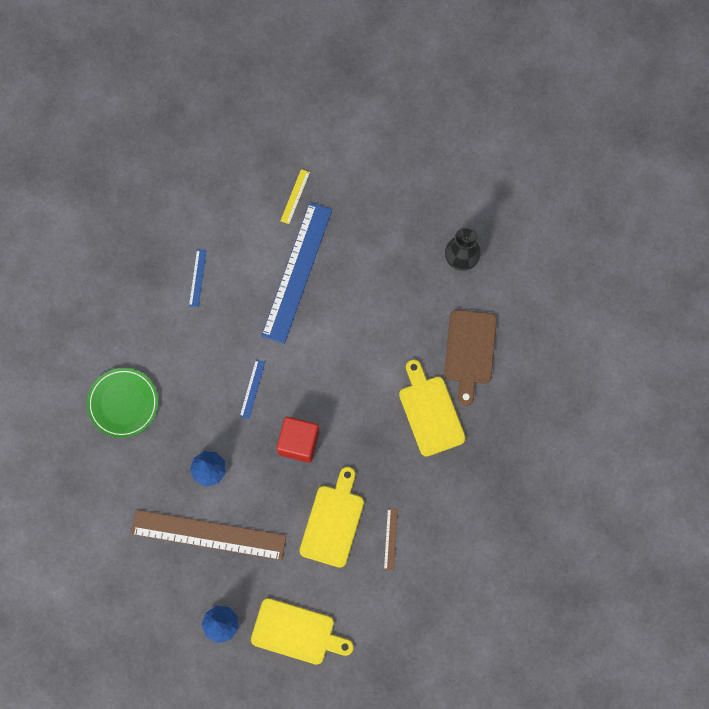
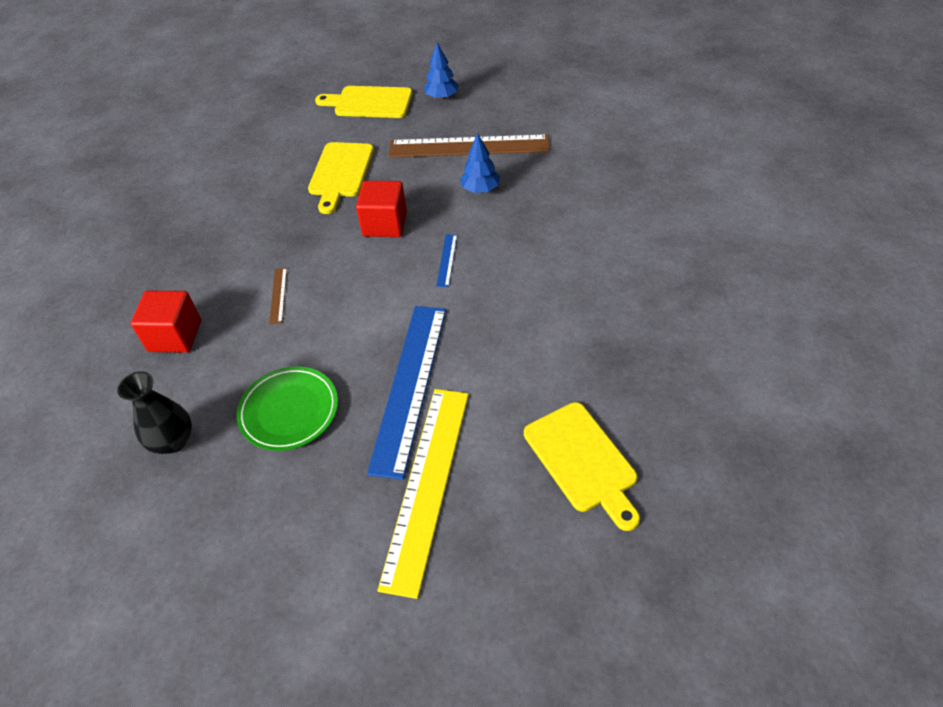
camera: 175 degrees right, 25 degrees down
(123, 403) = (595, 225): green plate -> green plate (289, 411)
(197, 278) = (546, 358): blue ruler -> none
(295, 196) = (426, 484): yellow ruler -> yellow ruler, size x2.49
(390, 539) = (280, 170): brown ruler -> brown ruler (278, 295)
(430, 412) = (231, 272): yellow cutting board -> yellow cutting board (582, 461)
(469, 351) = (175, 336): brown cutting board -> red cube

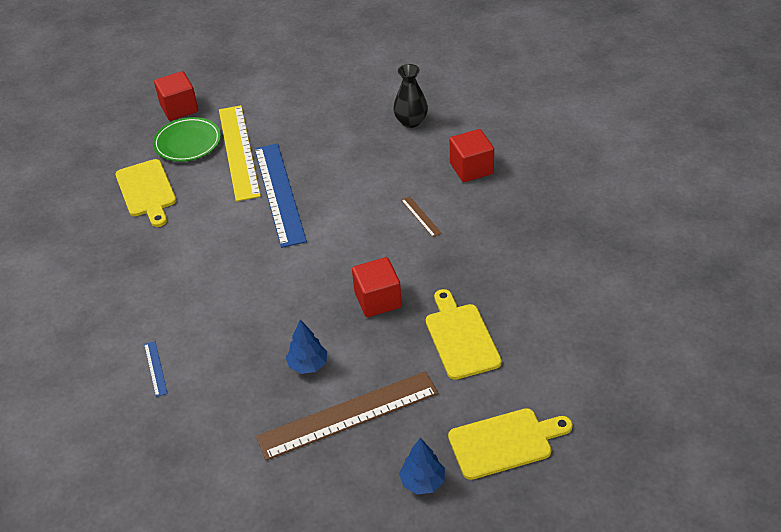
camera: 155 degrees right, 5 degrees down
(289, 411) = (350, 156): green plate -> green plate (187, 142)
(447, 260) = (302, 286): blue ruler -> blue ruler (155, 368)
(481, 639) = (179, 108): none -> red cube
(582, 461) = (146, 191): yellow cutting board -> yellow cutting board turned 150 degrees counterclockwise

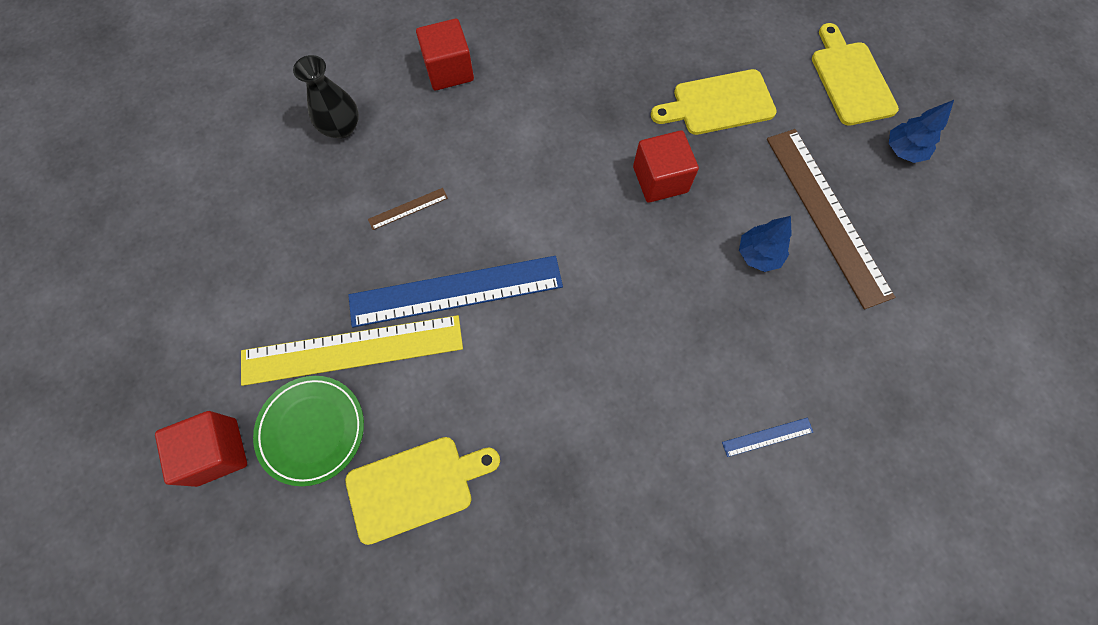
camera: 90 degrees left, 25 degrees up
(421, 216) = (526, 128): brown ruler -> brown ruler (408, 208)

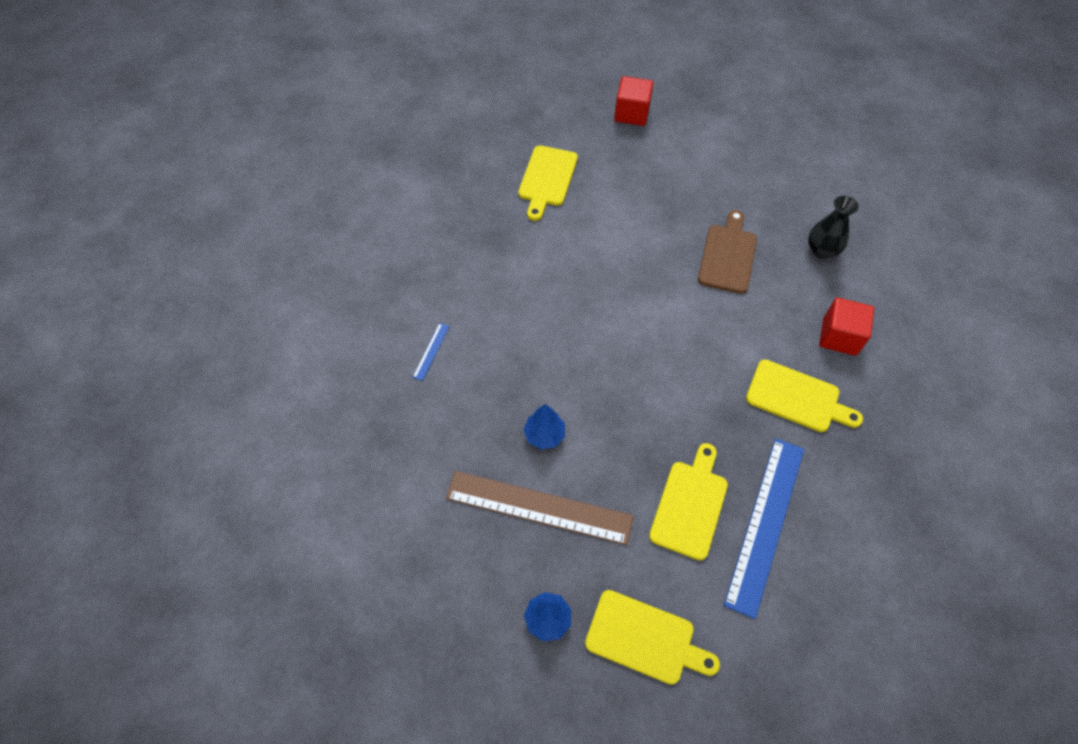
camera: 125 degrees right, 10 degrees down
(312, 430) = (613, 152): green plate -> none
(352, 350) = (647, 187): yellow ruler -> none
(408, 208) = (728, 255): brown ruler -> brown cutting board
(456, 291) = (648, 250): blue ruler -> blue ruler (765, 523)
(545, 74) = (797, 398): none -> yellow cutting board
(660, 179) = (649, 414): red cube -> none

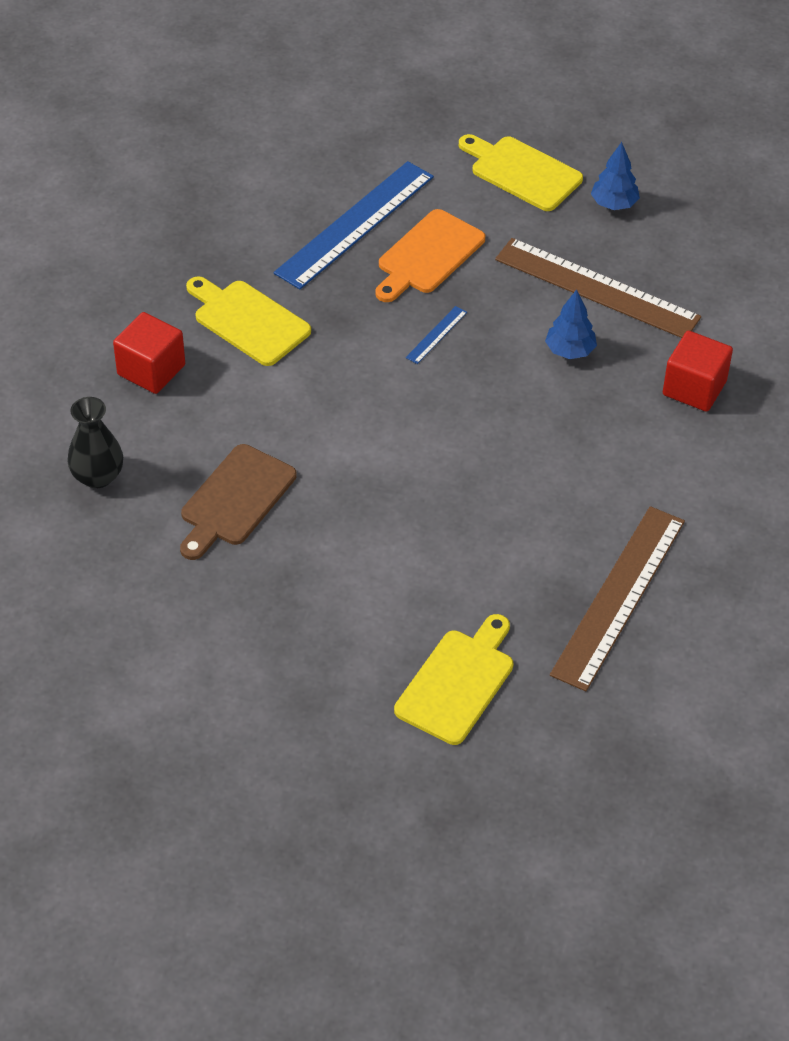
camera: 165 degrees left, 10 degrees down
(431, 351) = (693, 471): blue ruler -> blue ruler (436, 335)
(465, 250) = (619, 597): none -> brown ruler
(631, 113) = (264, 774): red cube -> red cube (694, 388)
(690, 505) = (427, 255): yellow cutting board -> orange cutting board

